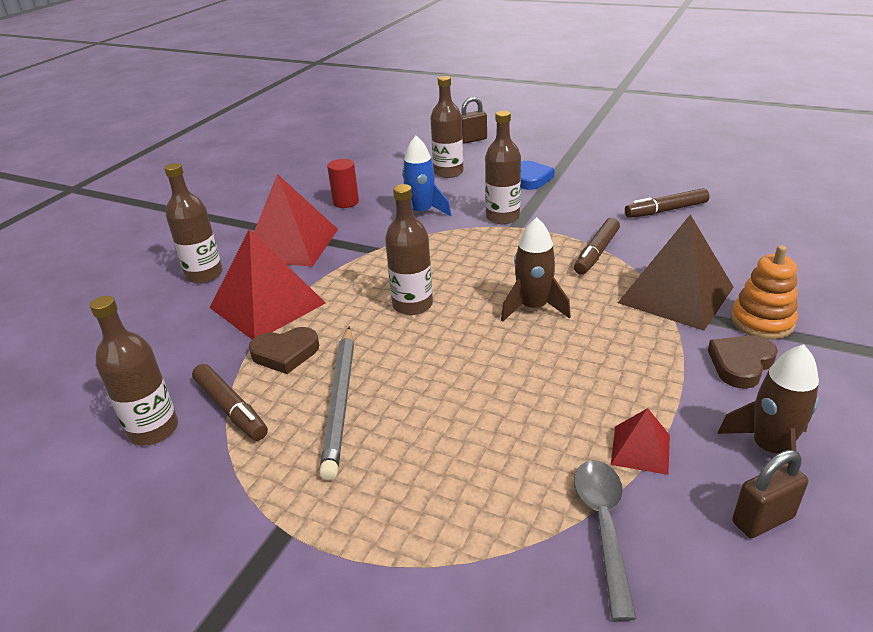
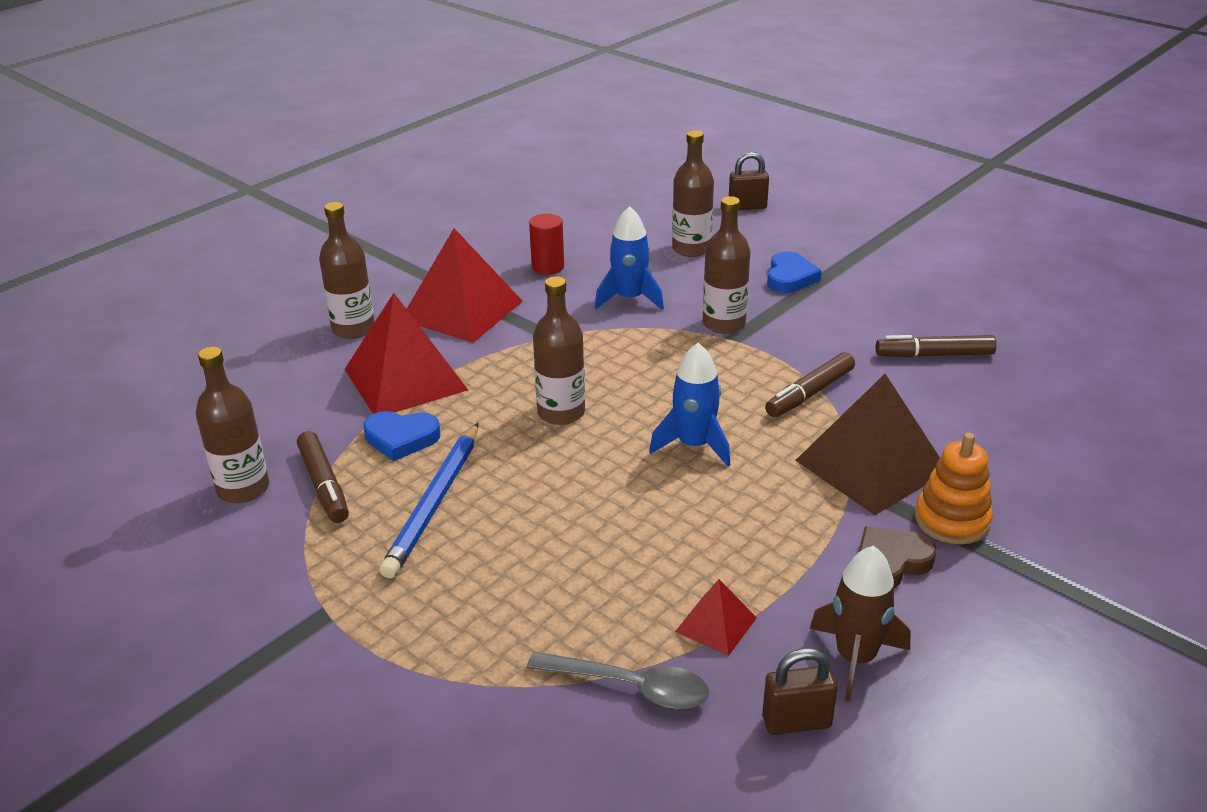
camera: 15 degrees right, 0 degrees up
(285, 353) = (401, 438): brown heart -> blue heart
(340, 402) = (434, 503): grey pencil -> blue pencil
(533, 308) = (694, 445): brown rocket -> blue rocket
(603, 526) = (630, 687): grey spoon -> grey spoon turned 90 degrees clockwise

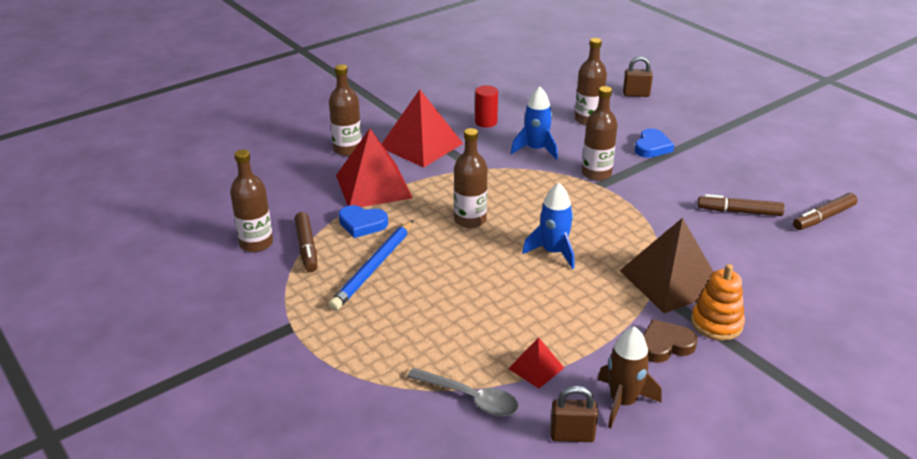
camera: 10 degrees right, 0 degrees up
(810, 393) = (643, 227): brown marker -> brown marker (823, 217)

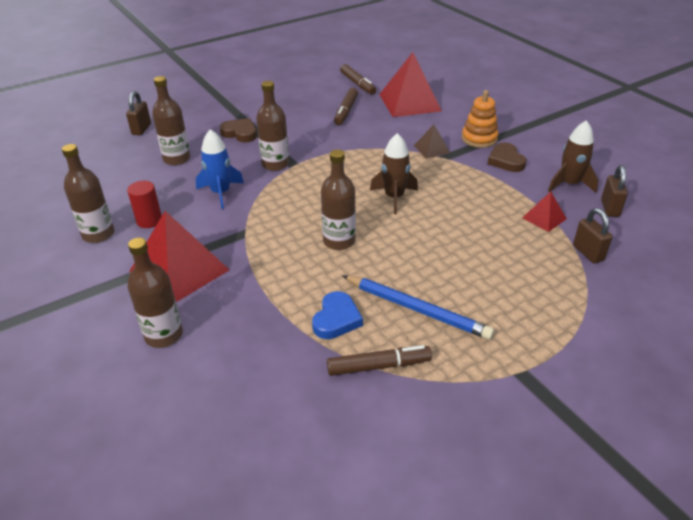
camera: 85 degrees left, 5 degrees up
(256, 243) = (367, 417): brown bottle -> brown bottle (98, 234)
(373, 186) = (259, 310): red pyramid -> red pyramid (410, 102)
(470, 398) = (588, 253): grey spoon -> brown padlock
(553, 252) = (394, 197): blue rocket -> brown rocket
(652, 147) = (240, 133): blue heart -> brown heart
(671, 280) = (431, 149): brown pyramid -> brown pyramid, size x0.48

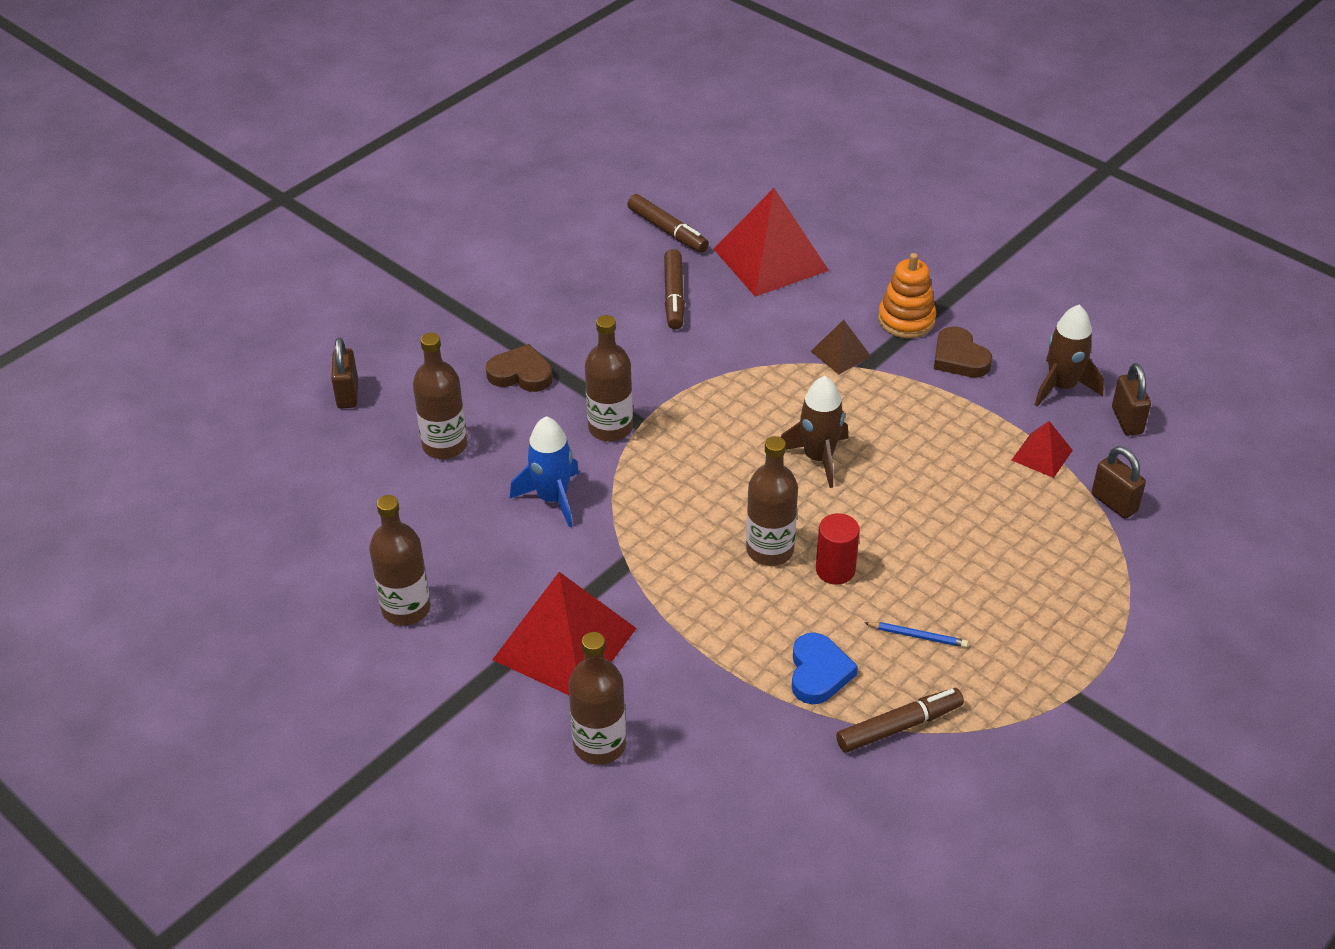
camera: 15 degrees left, 5 degrees up
(149, 221) = (470, 569): red cylinder -> red cylinder (835, 570)
(417, 309) = (918, 636): blue pencil -> blue pencil, size x0.46

